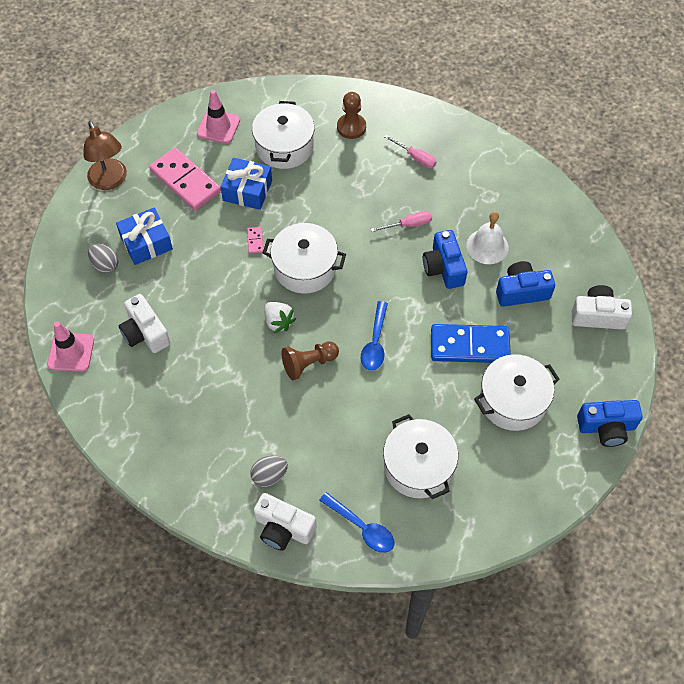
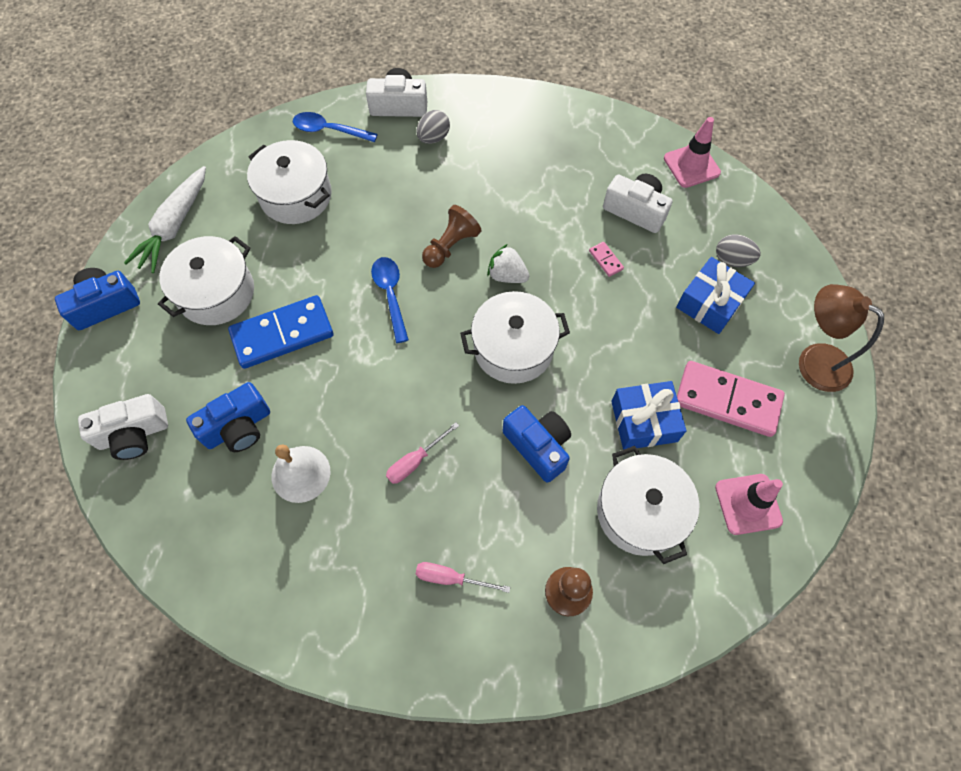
camera: 155 degrees right, 5 degrees up
(255, 241) = (591, 357): pink domino -> pink domino (605, 260)
(443, 268) = (347, 419): blue camera -> blue camera (538, 446)
(534, 480) = (174, 226): none -> white carrot

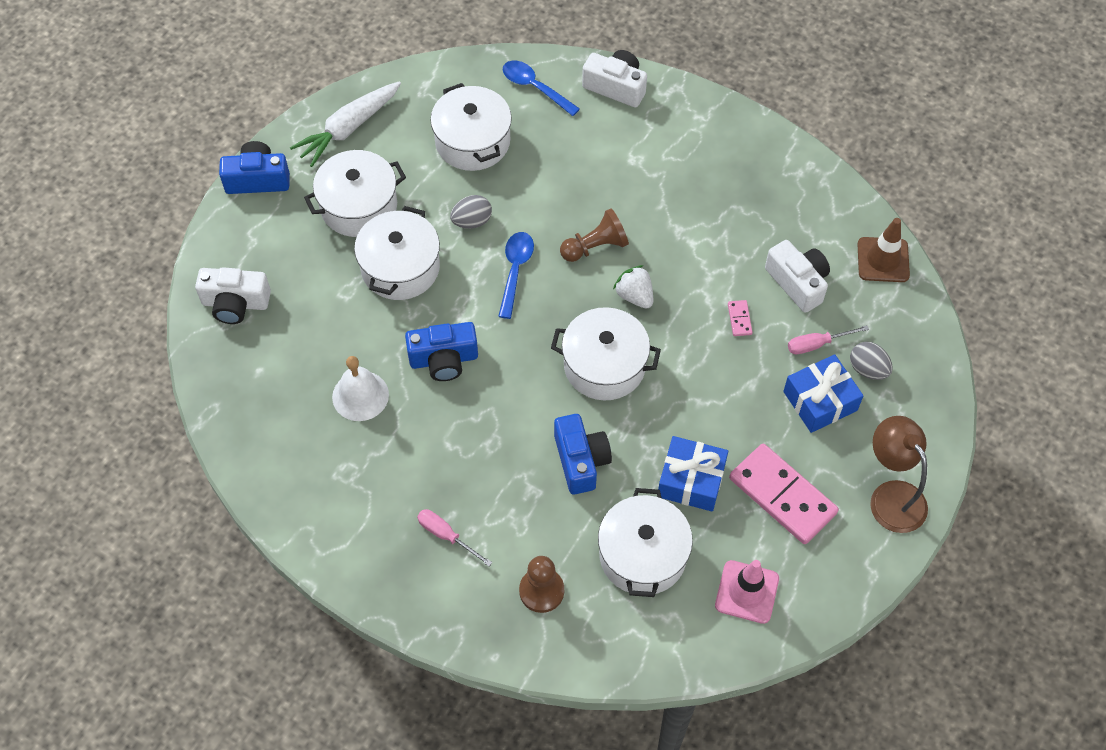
camera: 25 degrees right, 5 degrees down
(238, 427) = (325, 334): blue camera -> blue camera (444, 359)
(282, 334) = (400, 268): blue domino -> white pot
(415, 461) = (464, 427): pink screwdriver -> pink screwdriver (817, 344)
(433, 138) = (633, 133): grey egg -> grey egg (472, 221)
(691, 165) = (883, 260): pink traffic cone -> brown traffic cone

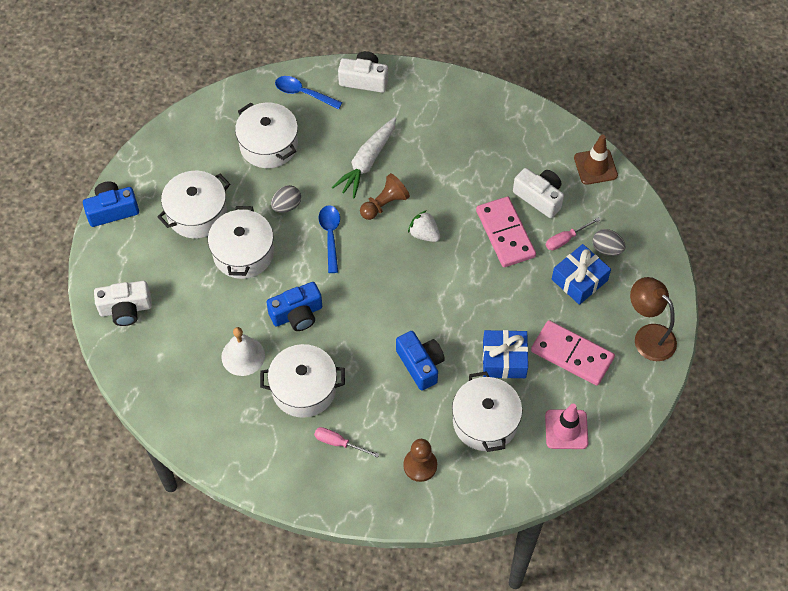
camera: 15 degrees left, 0 degrees up
(348, 128) = (170, 156): white carrot -> white carrot (367, 162)
(604, 365) = (417, 291): white pot -> white pot (304, 389)
(739, 319) = (505, 234): pink domino -> pink domino, size x2.48

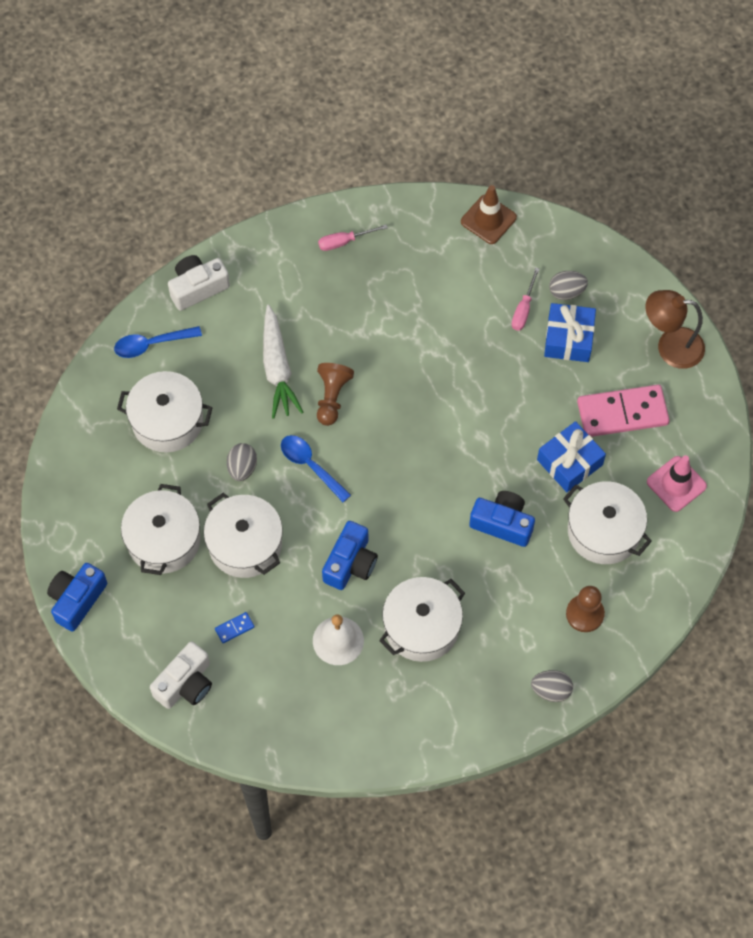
camera: 40 degrees left, 5 degrees up
(187, 299) = (234, 628): none -> blue domino
(338, 443) = (497, 650): pink screwdriver -> pink screwdriver (344, 242)
(349, 497) = (551, 690): none -> grey egg
(424, 234) = (394, 399): white strawberry -> none
(505, 234) = (466, 344): pink domino -> none
(539, 197) = (465, 286): white camera -> none

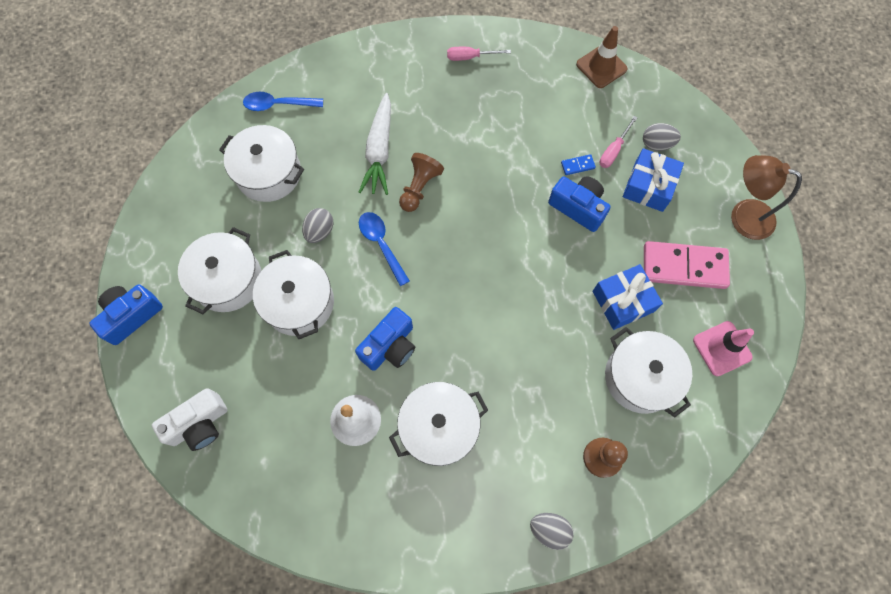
camera: 15 degrees right, 5 degrees up
(198, 288) = (333, 67): white camera -> none
(234, 628) = (263, 381): blue domino -> blue domino (577, 165)
(502, 523) = (544, 344): blue camera -> blue camera (578, 207)

